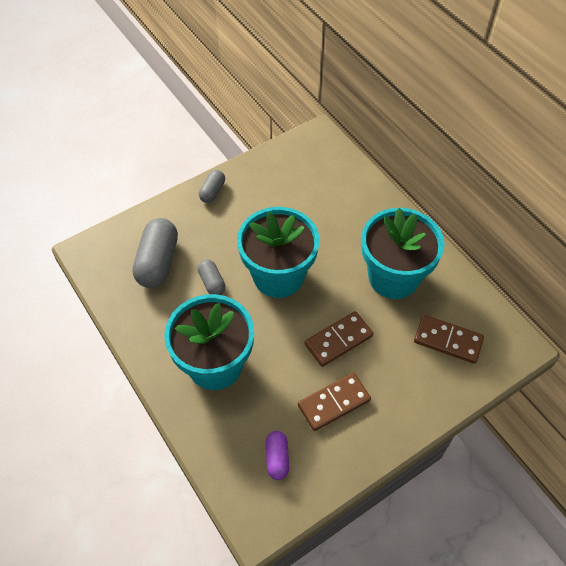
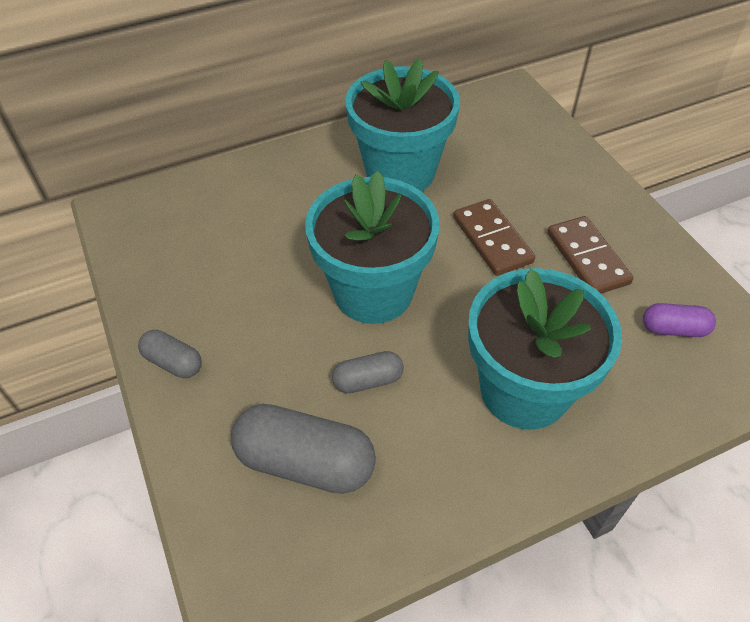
camera: 80 degrees left, 5 degrees down
(448, 340) = (501, 142): brown domino -> none

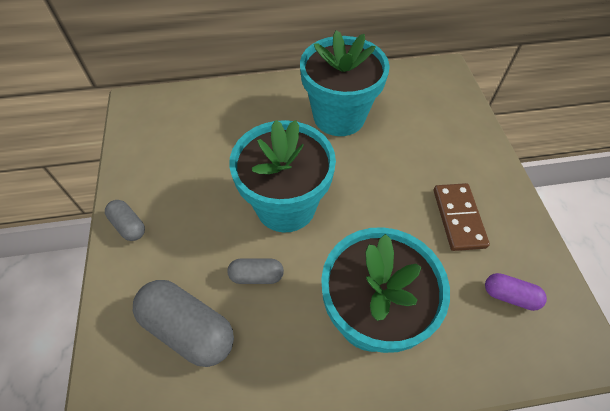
camera: 15 degrees right, 5 degrees up
(492, 240) = (388, 185): brown domino -> none

